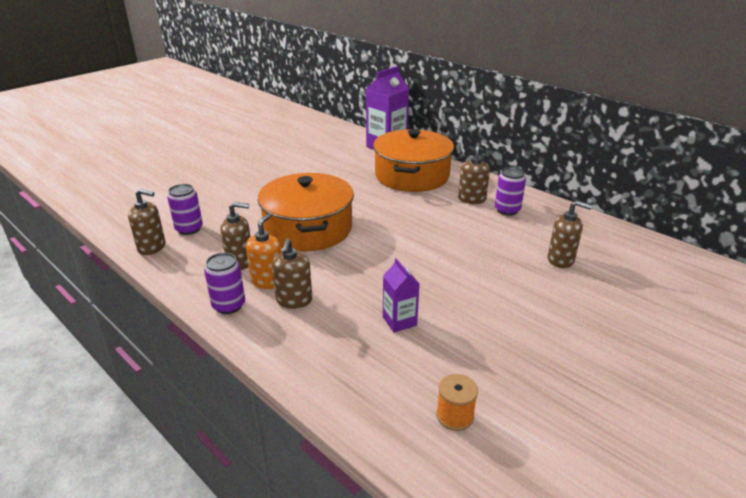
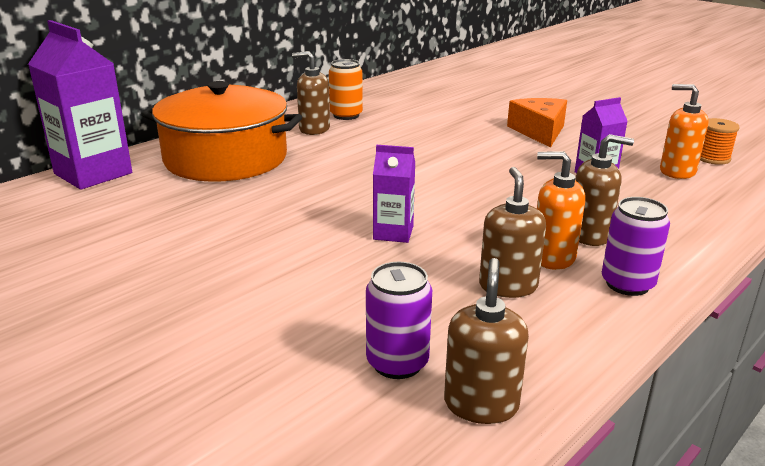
camera: 90 degrees left, 5 degrees down
(308, 229) = (393, 233): orange pot -> purple carton
(413, 376) = (677, 172): none -> orange soap dispenser
(501, 303) = (539, 131): none -> orange cheese
(507, 210) = (346, 115): purple can -> orange can
(561, 260) = (453, 104): brown soap dispenser -> none

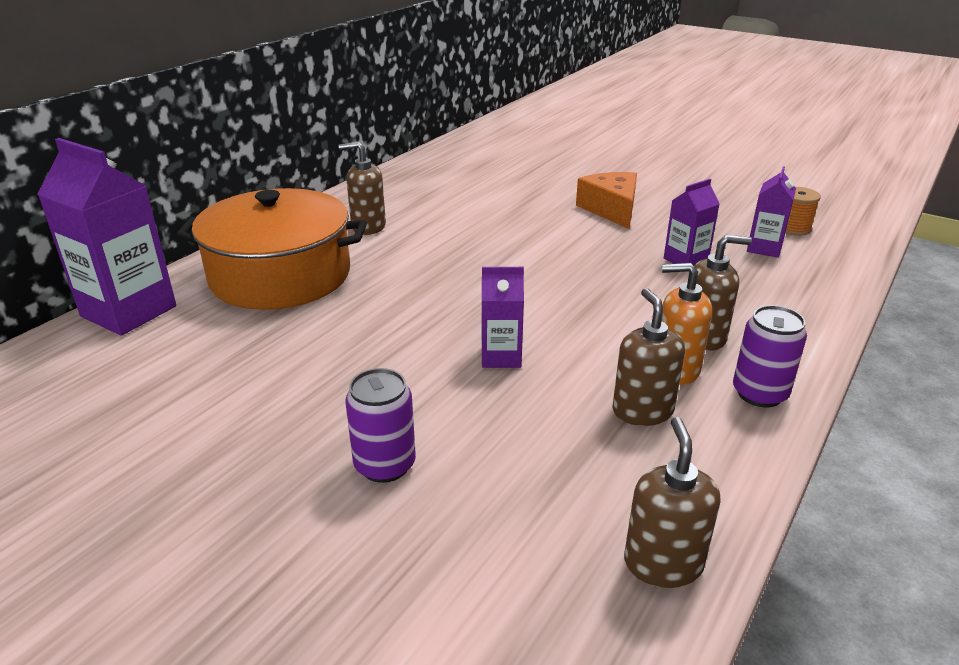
camera: 10 degrees left, 5 degrees up
(346, 115) = (398, 205): orange can -> none
(397, 363) = (560, 524): purple can -> purple can (385, 465)
(677, 172) = (764, 248): orange soap dispenser -> purple carton

